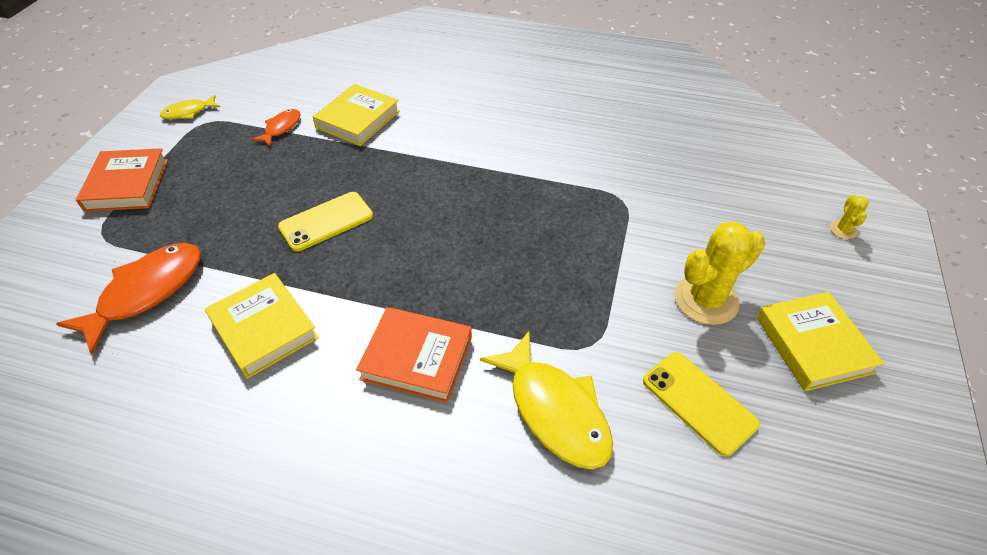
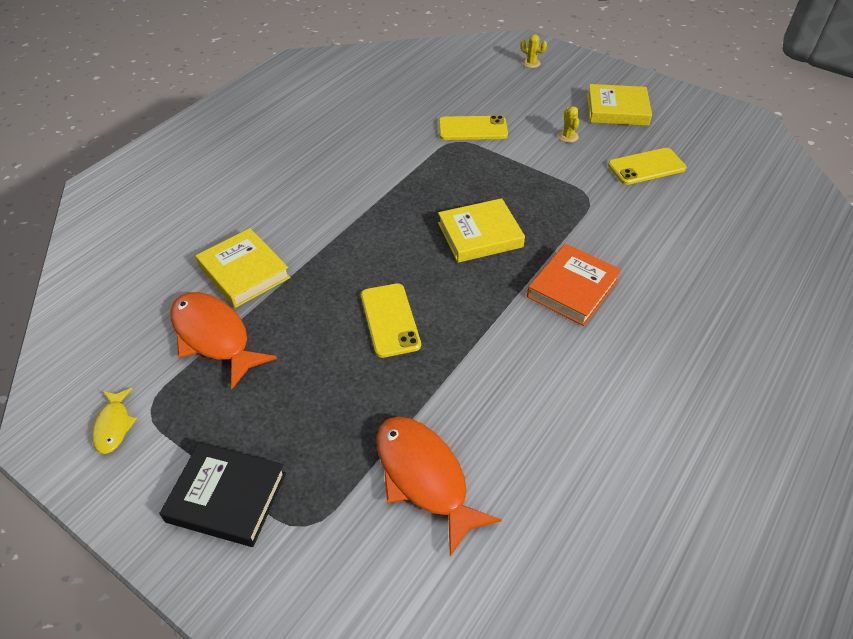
camera: 70 degrees left, 0 degrees up
(127, 185) = (227, 497): orange book -> black book
(264, 329) = (509, 382): yellow book -> yellow book (480, 235)
(281, 128) = (214, 337): orange fish -> orange fish, size x1.92
(554, 410) = (637, 229): yellow fish -> none
(655, 208) = (472, 129): none -> yellow phone
(706, 300) = (568, 136): yellow cactus -> yellow cactus, size x0.46

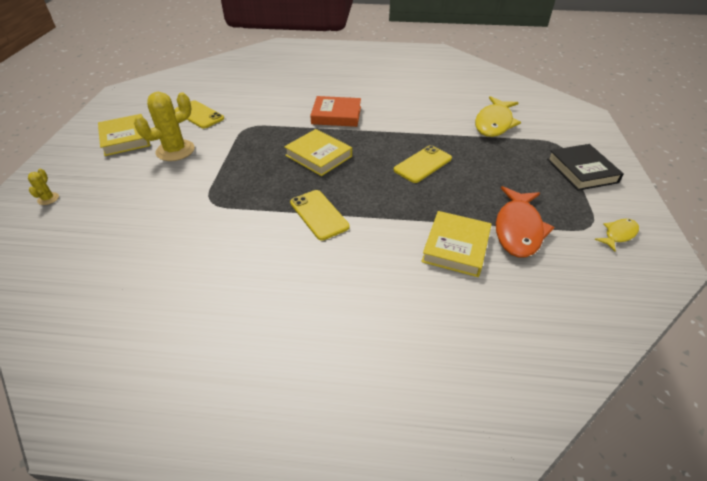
camera: 120 degrees left, 5 degrees down
(424, 477) = (494, 123): orange fish -> yellow fish
(472, 129) = (186, 198): yellow phone -> yellow phone (319, 214)
(568, 136) = (175, 150): yellow cactus -> yellow cactus, size x2.18

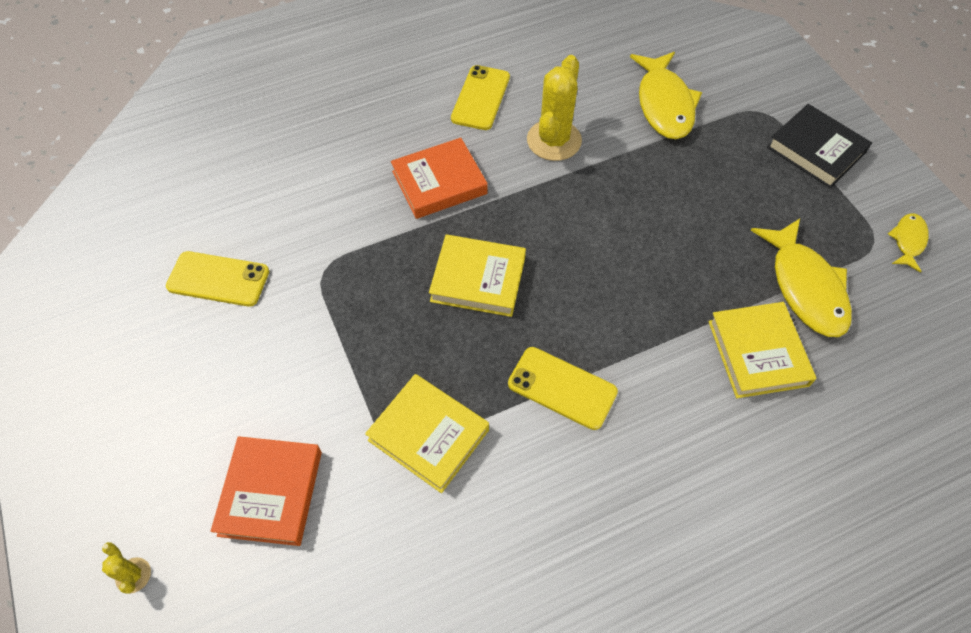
camera: 30 degrees left, 15 degrees up
(125, 138) = (139, 390): yellow book -> yellow book (428, 435)
(135, 195) = (271, 493): none -> orange book
(175, 150) = (250, 374): yellow cactus -> yellow cactus (554, 140)
(423, 164) = (627, 228): yellow phone -> yellow phone (481, 98)
(518, 229) = (805, 287): orange fish -> yellow fish

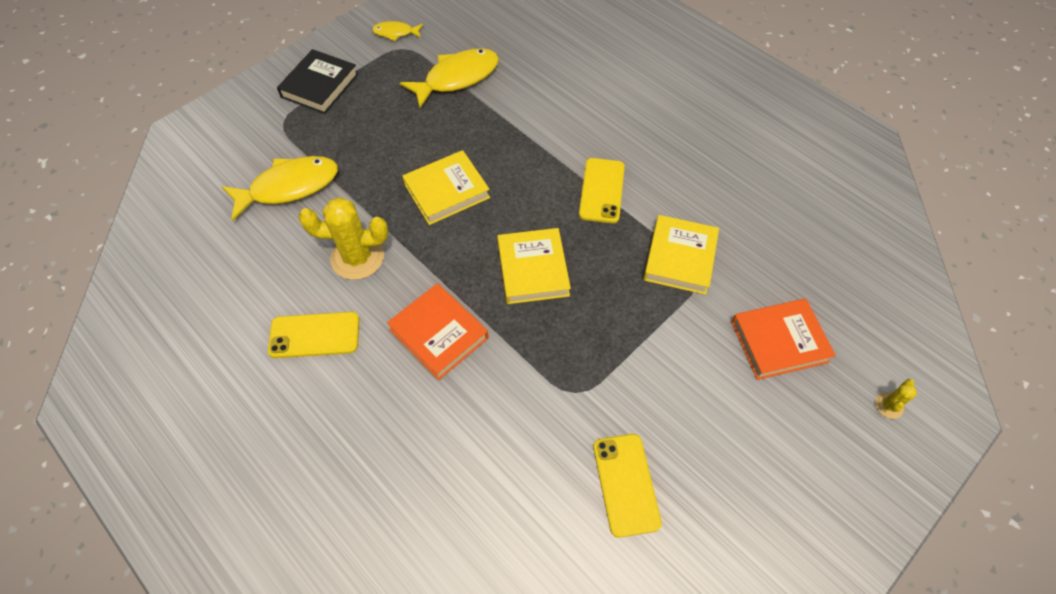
camera: 110 degrees left, 0 degrees up
(757, 353) = (522, 95): yellow book -> yellow book (447, 191)

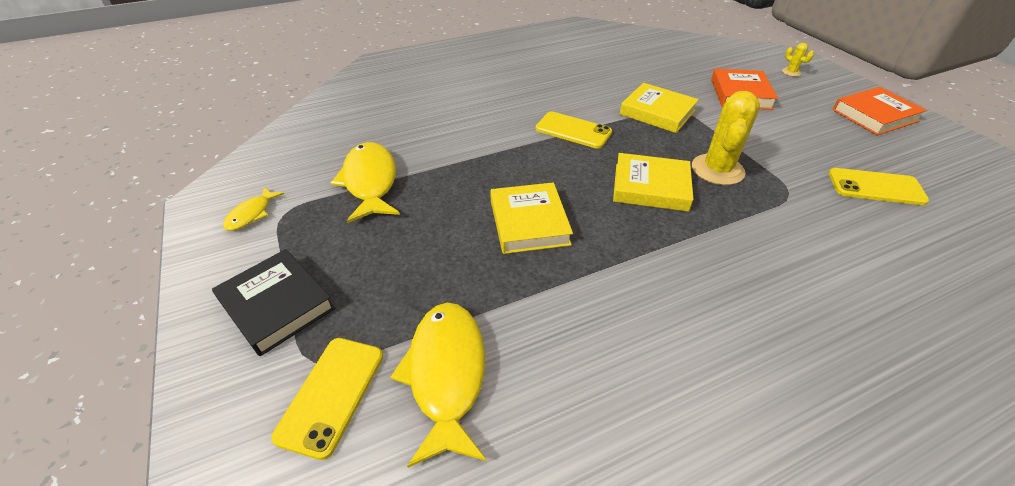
camera: 70 degrees left, 15 degrees down
(314, 335) = (713, 386): yellow phone -> yellow phone (331, 394)
(357, 257) = (598, 318): yellow cactus -> yellow cactus (717, 170)
(439, 334) = (720, 267): orange book -> orange book (874, 115)

